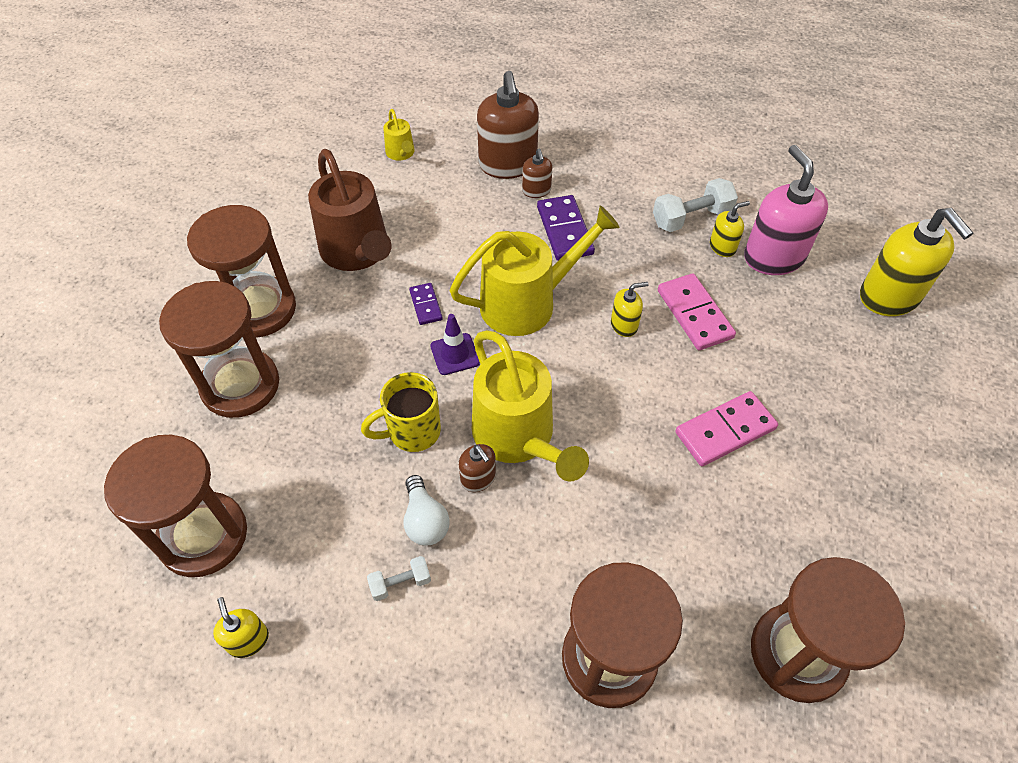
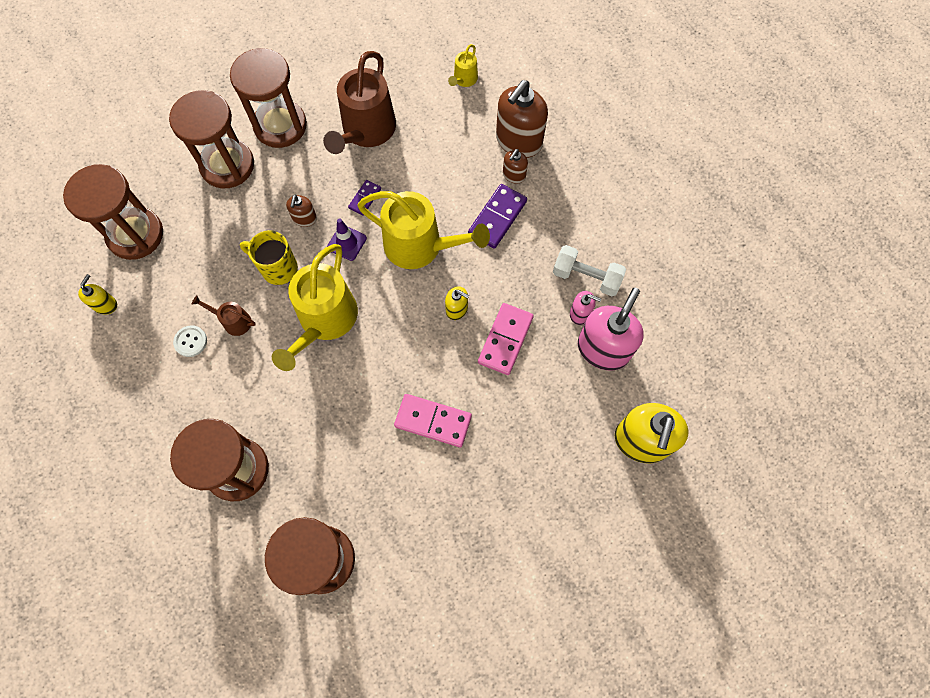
camera: 45 degrees right, 15 degrees up
(400, 583) = (190, 341): white dumbbell -> white button
(425, 520) = (233, 321): white light bulb -> brown watering can
(478, 478) = (280, 324): brown soap dispenser -> brown soap dispenser (304, 218)
(722, 247) = (580, 313): yellow soap dispenser -> pink soap dispenser

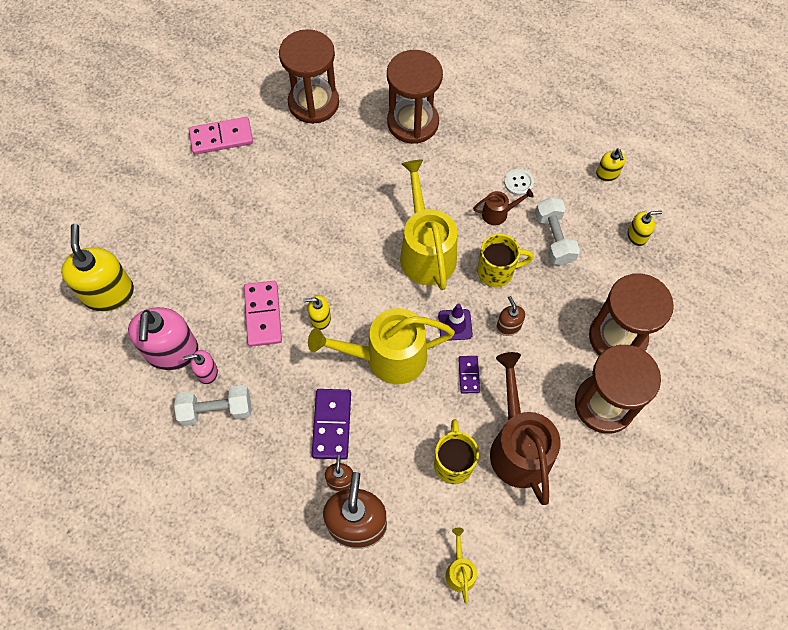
camera: 150 degrees right, 5 degrees down
(135, 235) = (637, 236): brown hourglass -> yellow soap dispenser
(205, 271) = (554, 238): none -> white dumbbell
(421, 145) = (453, 462): none -> yellow mug
(433, 421) = (288, 223): pink domino -> pink domino (221, 137)

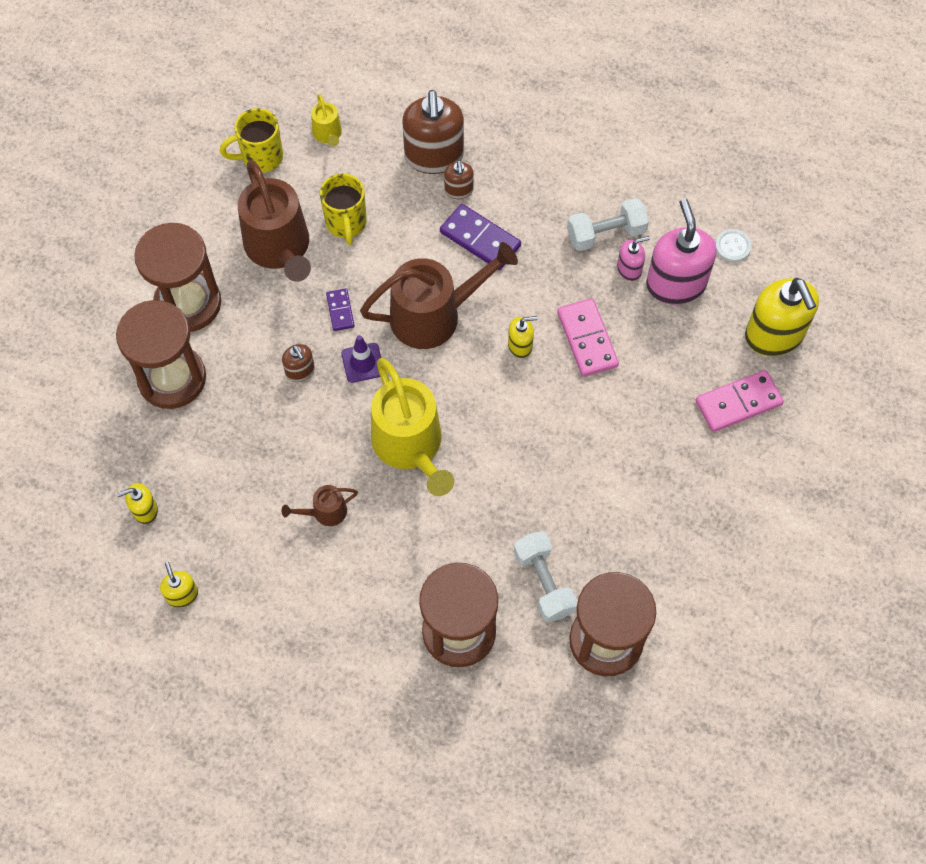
camera: 170 degrees right, 0 degrees up
(221, 137) = (716, 563): pink domino -> pink domino (738, 403)
(331, 424) = (480, 239): purple domino -> purple domino turned 45 degrees counterclockwise
(388, 357) = (434, 315): yellow watering can -> brown watering can
(497, 272) = (320, 434): yellow mug -> yellow mug (260, 157)
(518, 183) = (302, 561): white button -> white button (732, 246)
(554, 238) = (251, 489): white dumbbell -> white dumbbell (543, 582)

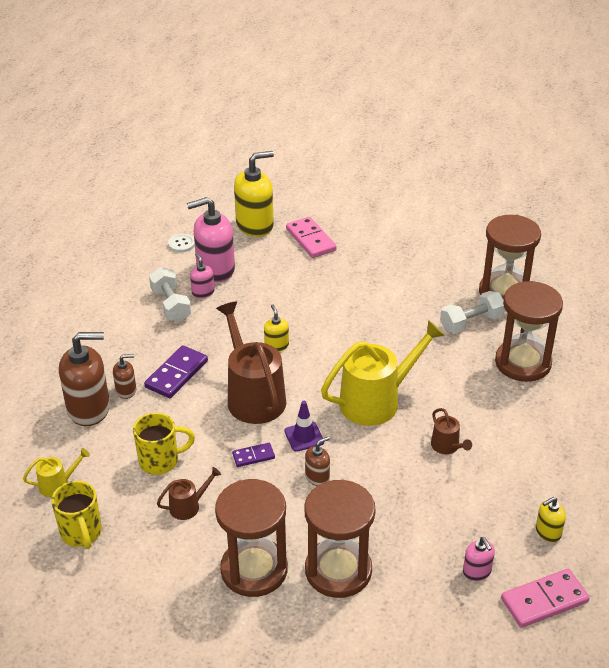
camera: 95 degrees left, 25 degrees down
(145, 510) = (477, 571): yellow soap dispenser -> pink soap dispenser
(279, 248) = (188, 506): brown watering can -> brown watering can, size x0.46
(587, 339) = (267, 311): pink domino -> pink domino (544, 600)

